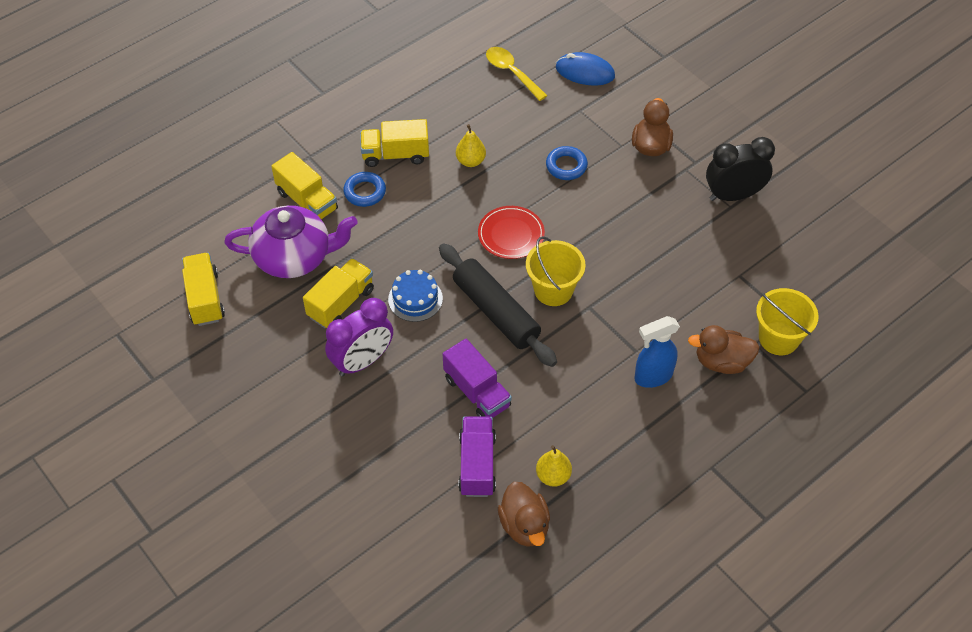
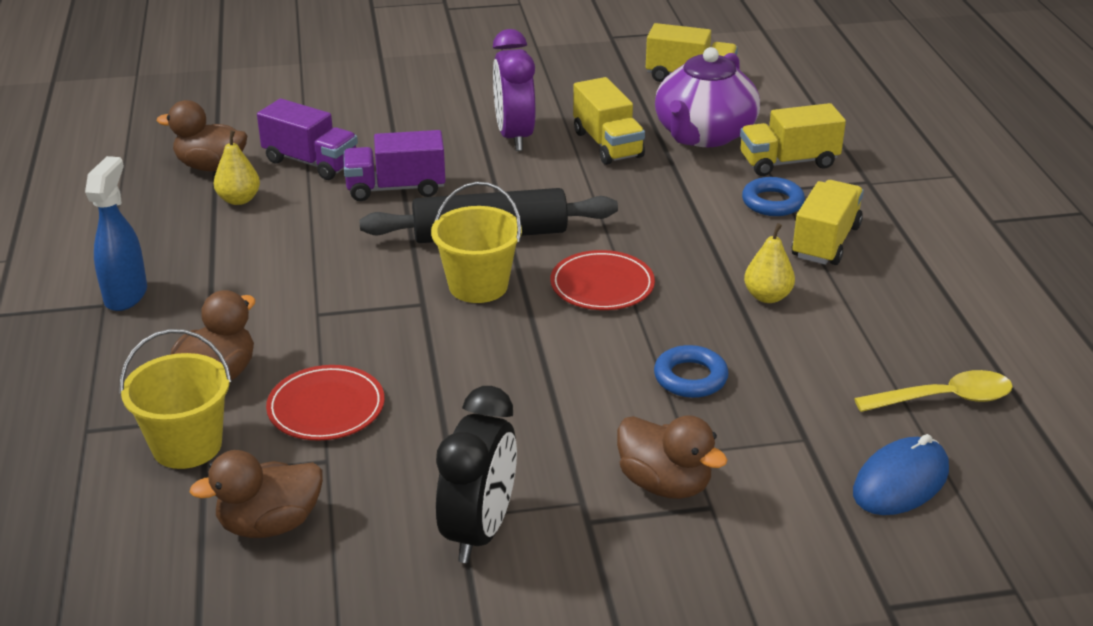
camera: 120 degrees right, 20 degrees down
(415, 299) = (566, 189): blue cake -> none
(652, 376) = (268, 311): blue spray bottle -> blue spray bottle (126, 295)
(705, 298) = (326, 407): none -> red plate
(794, 271) = (269, 524): none -> brown duck

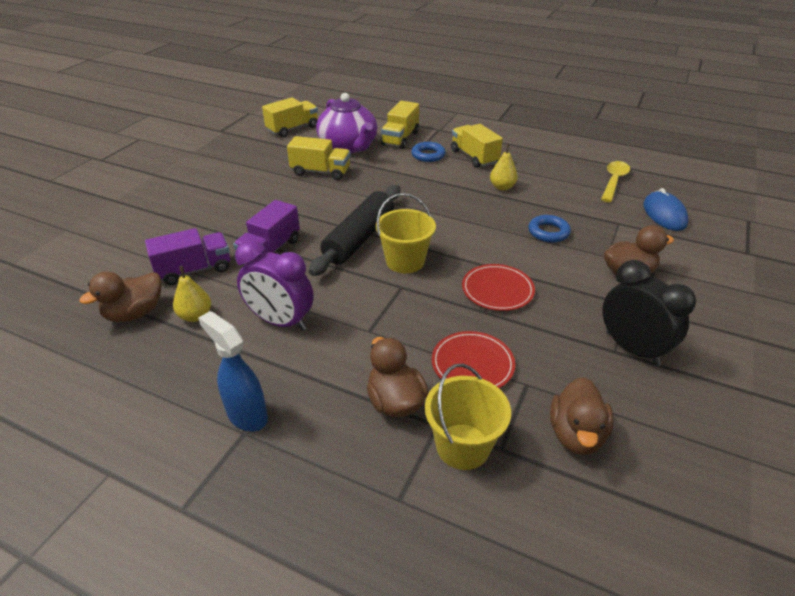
camera: 55 degrees left, 5 degrees up
(514, 136) = (273, 193): purple clock -> purple clock (280, 321)
(602, 285) = (446, 224): red plate -> red plate (497, 290)

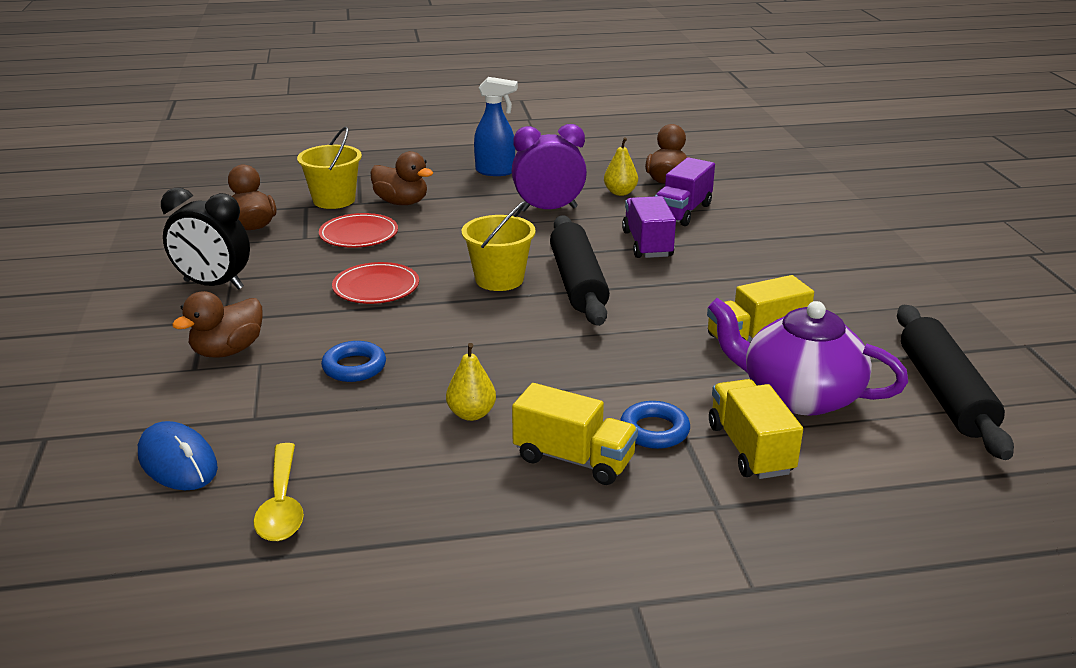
camera: 145 degrees right, 10 degrees down
(292, 129) = (945, 393): yellow truck -> black rolling pin

